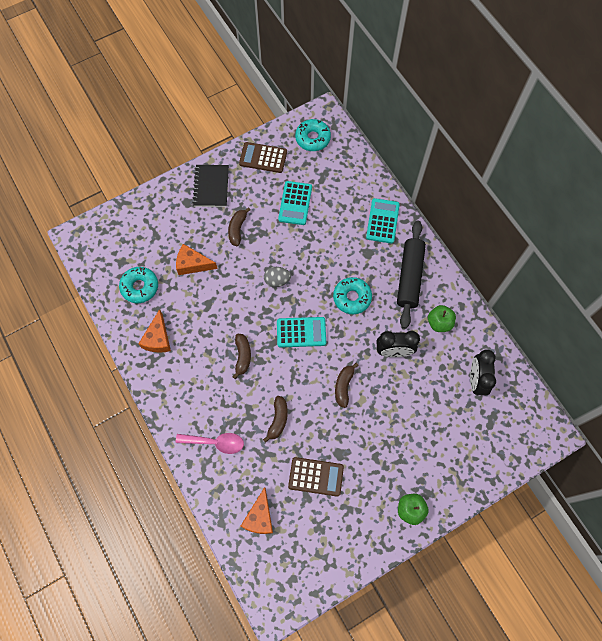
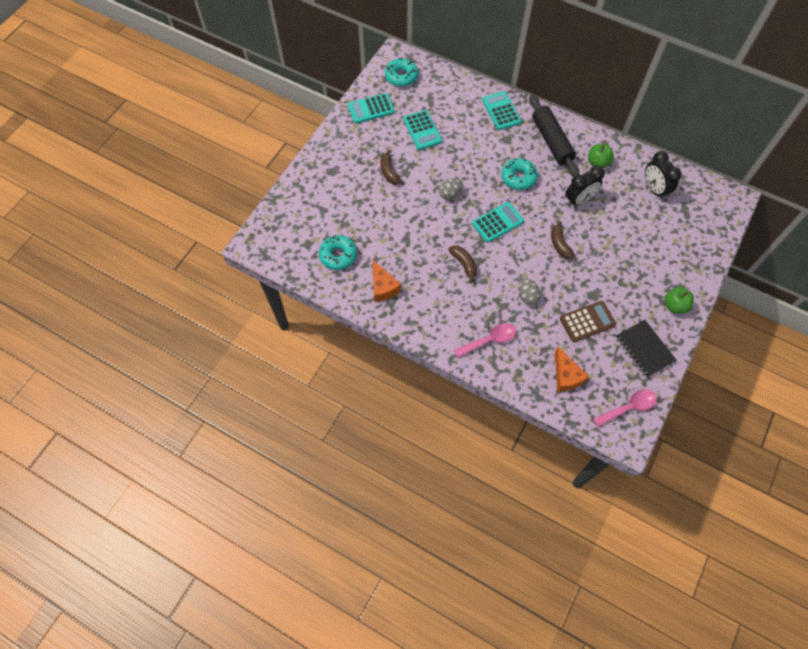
camera: 30 degrees left, 5 degrees down
(192, 264) = (371, 216): orange cheese -> none
(211, 186) = (343, 150): black notebook -> black notebook (644, 349)
(263, 158) = (371, 109): brown calculator -> turquoise calculator
(278, 420) = (527, 296): brown banana -> grey egg
(294, 582) = (628, 407): none -> pink spoon

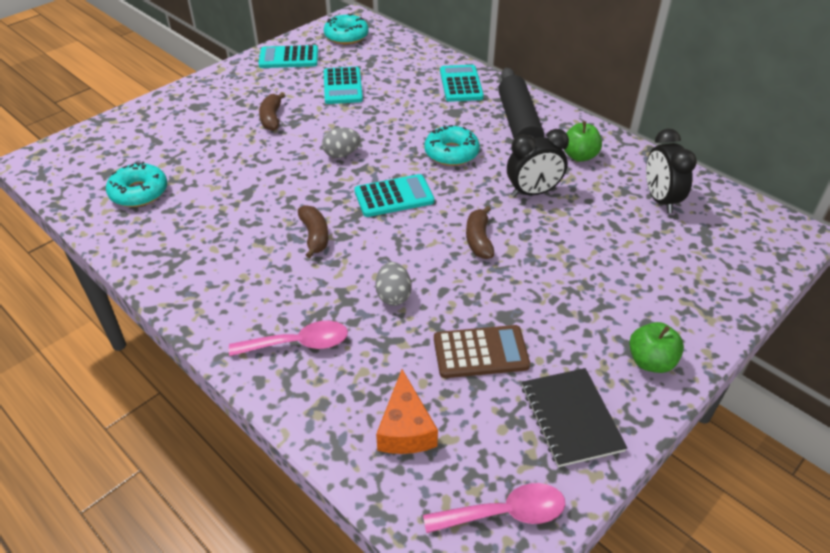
camera: 15 degrees right, 20 degrees down
(383, 287) = (176, 240): orange cheese -> none

